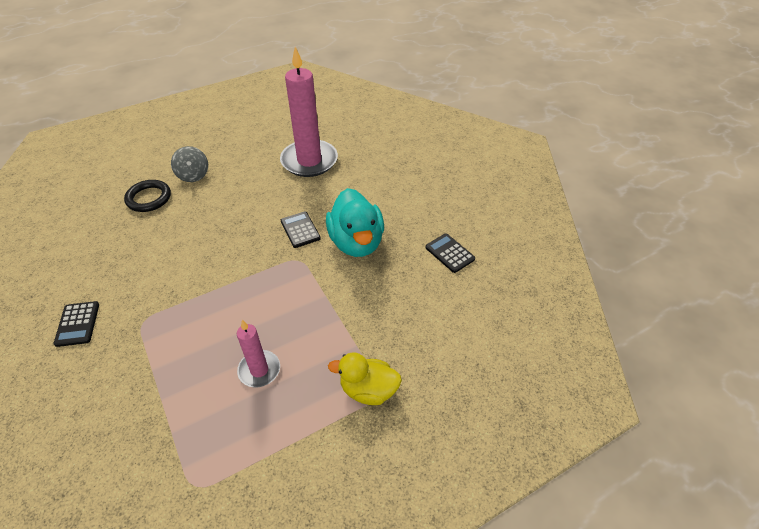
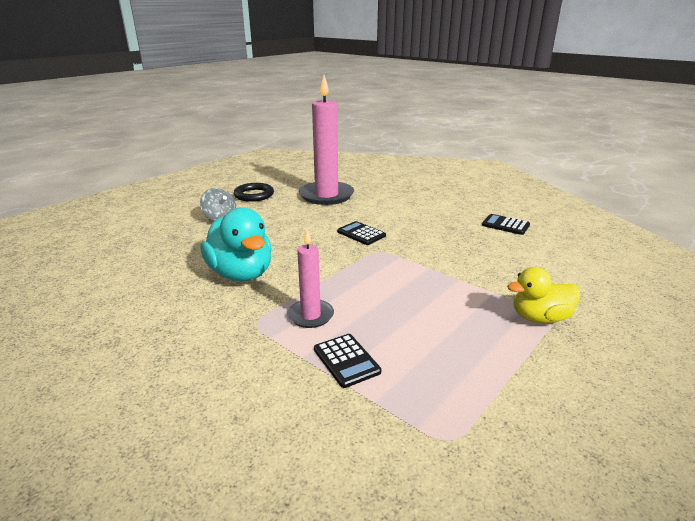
camera: 20 degrees left, 20 degrees down
(77, 324) = (176, 341): black calculator -> black calculator (346, 360)
(149, 198) = (184, 239): black ring -> black ring (254, 195)
(259, 370) = (421, 329): pink candle -> pink candle (310, 315)
(356, 242) = (420, 232): turquoise duck -> turquoise duck (241, 274)

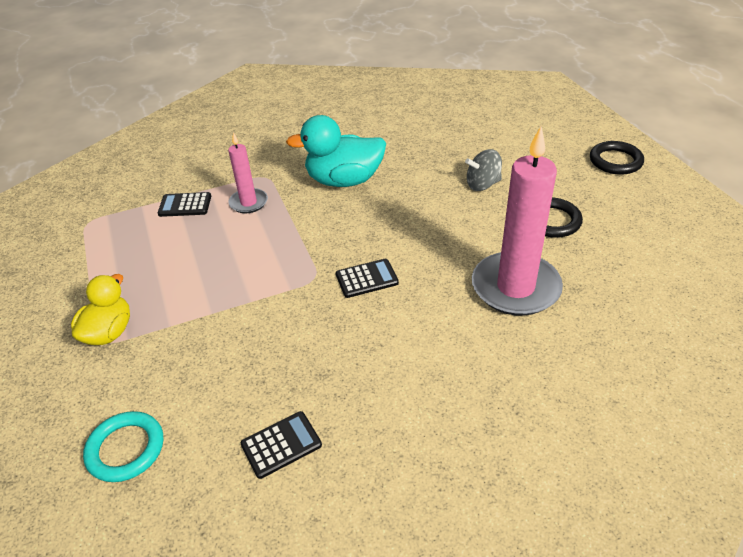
camera: 120 degrees right, 15 degrees up
(171, 187) = (615, 161): none -> black ring
(584, 265) = (126, 449): none -> turquoise ring

